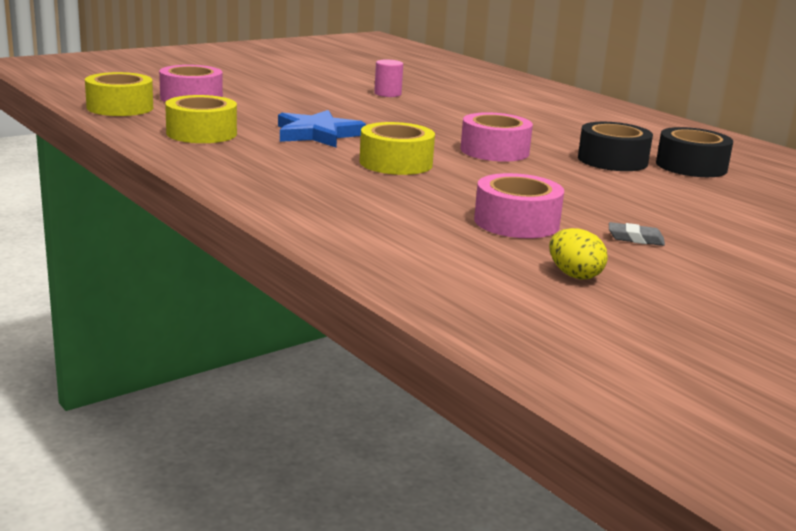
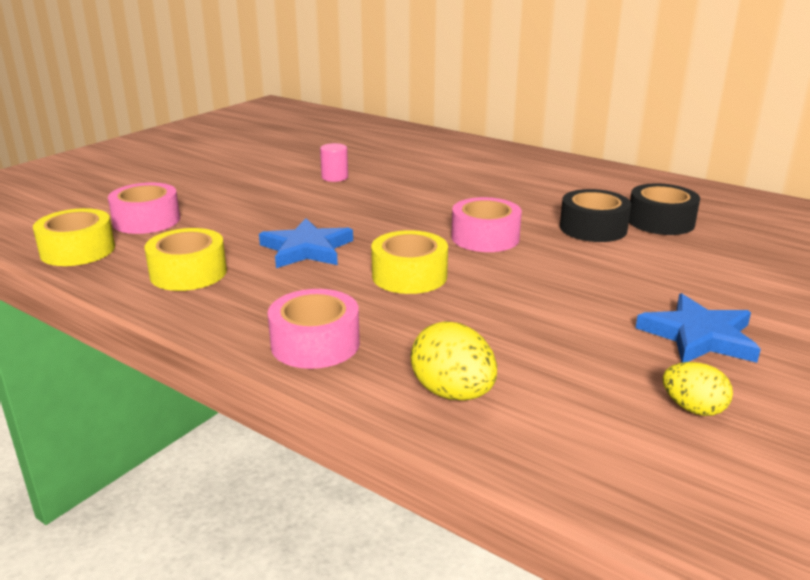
camera: 15 degrees left, 5 degrees up
(365, 231) = (453, 393): none -> yellow egg
(516, 222) = (581, 339): pink tape -> pink tape (315, 344)
(635, 239) = (699, 336): grey eraser -> blue star

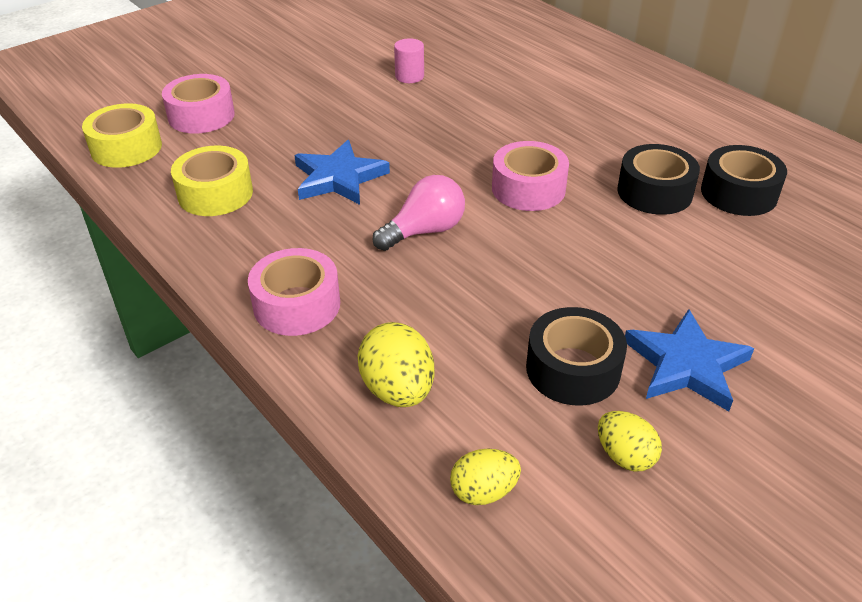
camera: 15 degrees right, 15 degrees up
(409, 276) = (424, 231): yellow tape -> pink light bulb
(583, 458) = (483, 491): none -> yellow egg
(605, 353) = (573, 369): none -> black tape

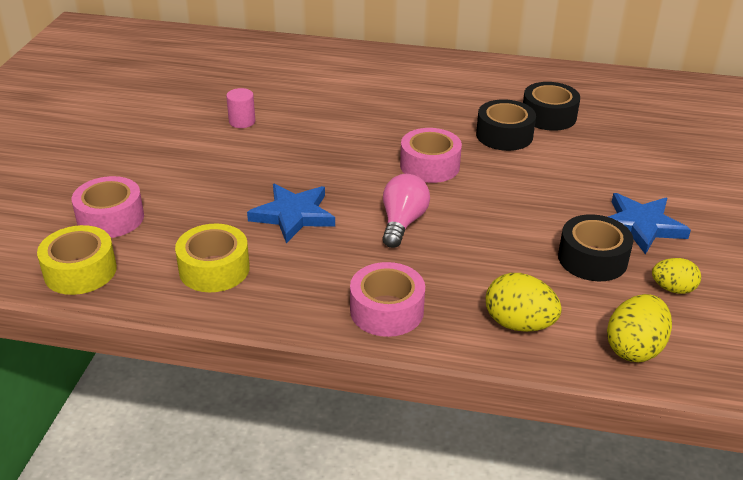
camera: 40 degrees left, 5 degrees down
(483, 491) = (634, 348): yellow egg -> yellow egg, size x1.53

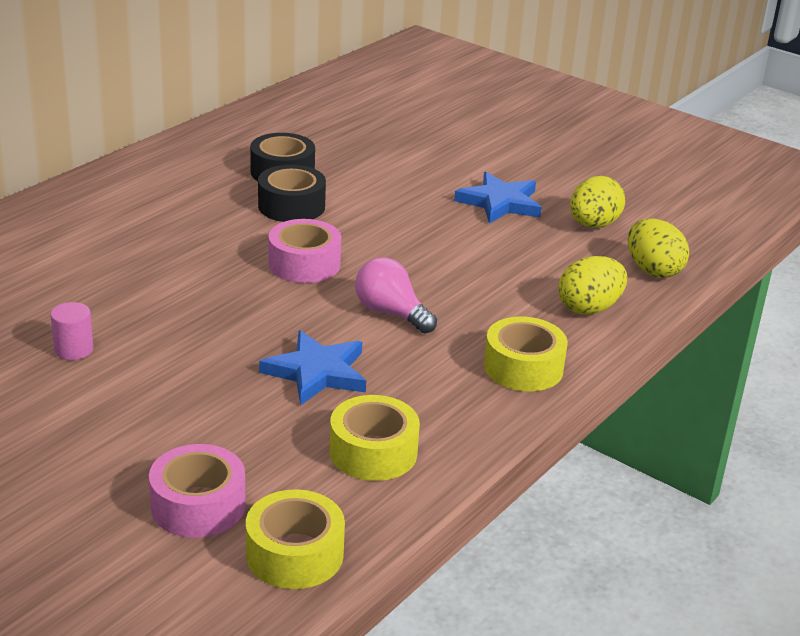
camera: 65 degrees left, 5 degrees down
(386, 310) = (523, 367): pink tape -> yellow tape
(592, 259) = (527, 242): black tape -> none
(672, 289) = (593, 225): yellow egg -> yellow egg, size x1.53

